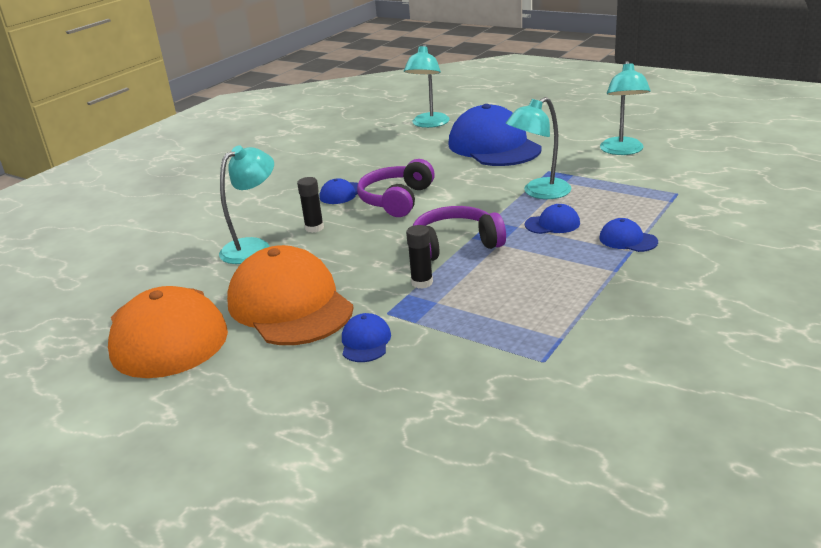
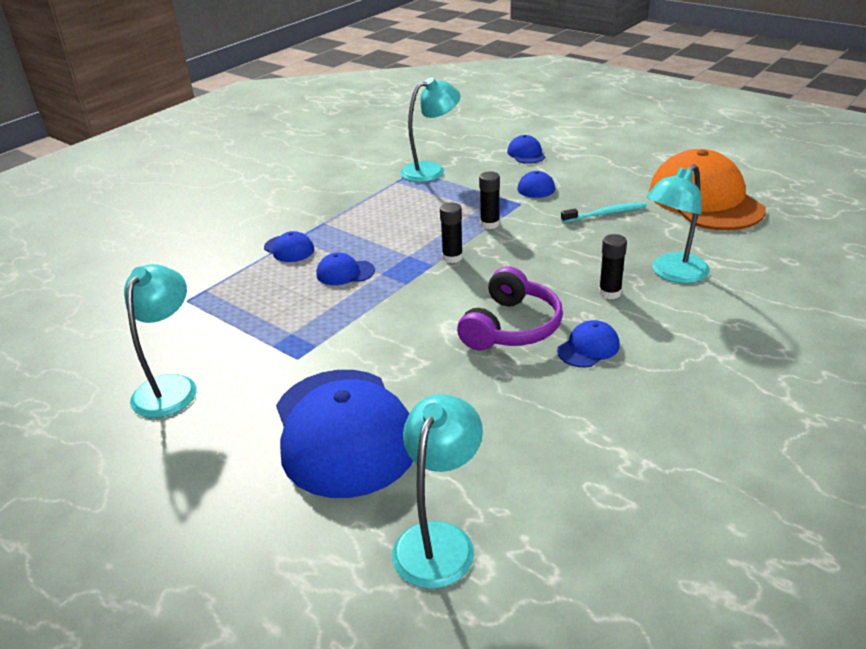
camera: 175 degrees left, 5 degrees up
(290, 305) = (606, 214): orange cap -> turquoise toothbrush
(376, 409) = (526, 154): none -> blue cap
(455, 245) = (452, 257): purple headphones -> black glue stick
(539, 192) = (332, 318): turquoise lamp -> turquoise lamp (431, 170)

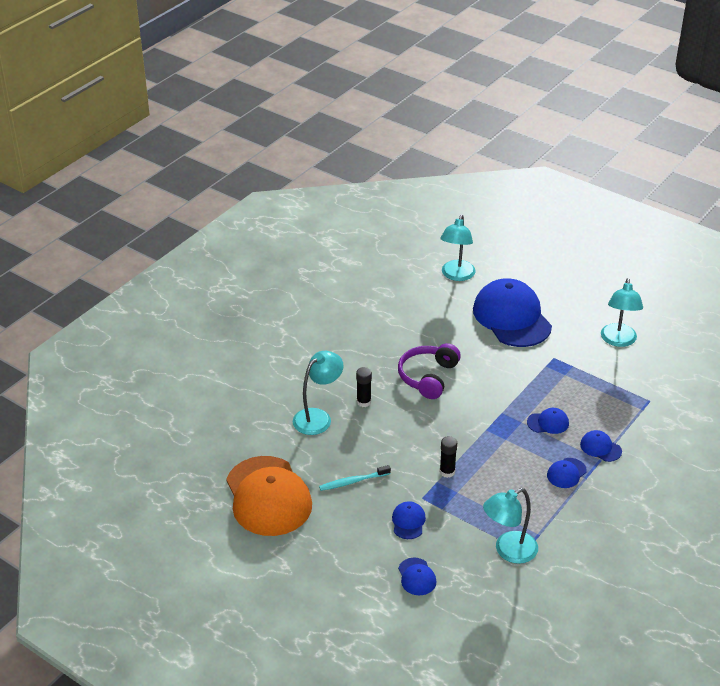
camera: 175 degrees right, 5 degrees up
(452, 257) = (472, 436): black glue stick -> none
(588, 348) = (383, 362): blue cap -> blue cap (566, 473)

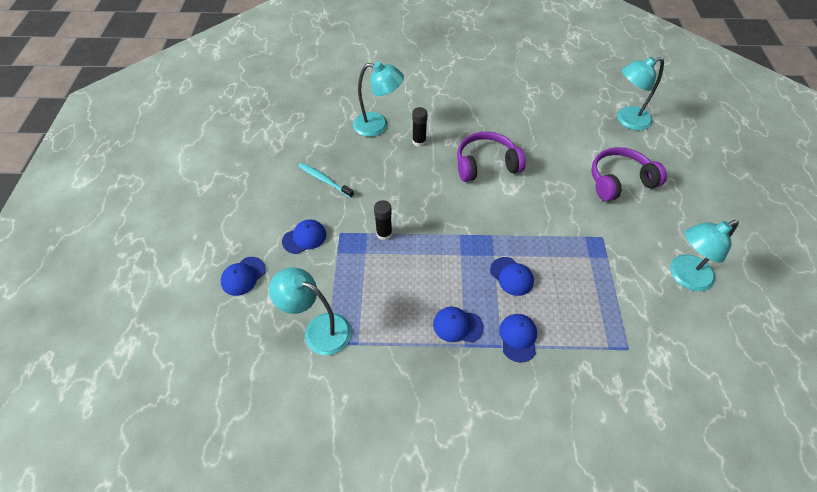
camera: 55 degrees right, 15 degrees up
(268, 496) = (272, 142): orange cap -> none
(512, 317) = (619, 181): blue cap -> purple headphones

